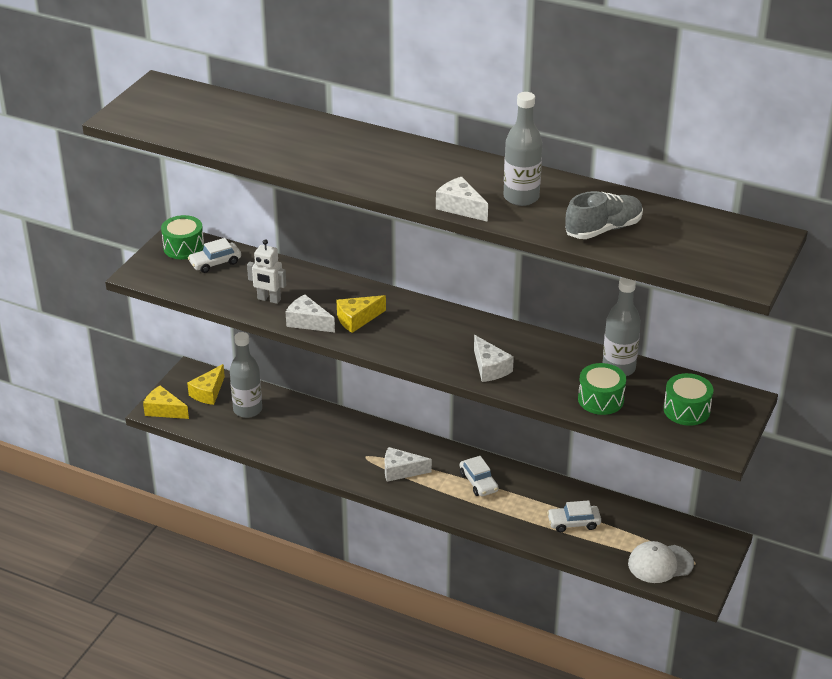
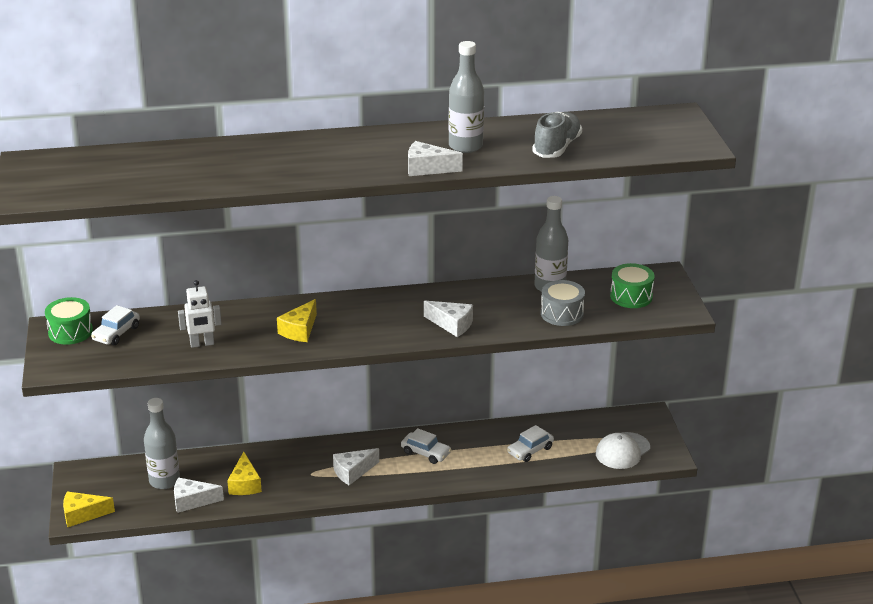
camera: 35 degrees left, 5 degrees down
(208, 392) = (112, 482): yellow cheese -> yellow cheese (245, 484)
(307, 322) = (258, 348): white cheese -> white cheese (192, 501)
(600, 399) = (562, 314): green drum -> grey drum

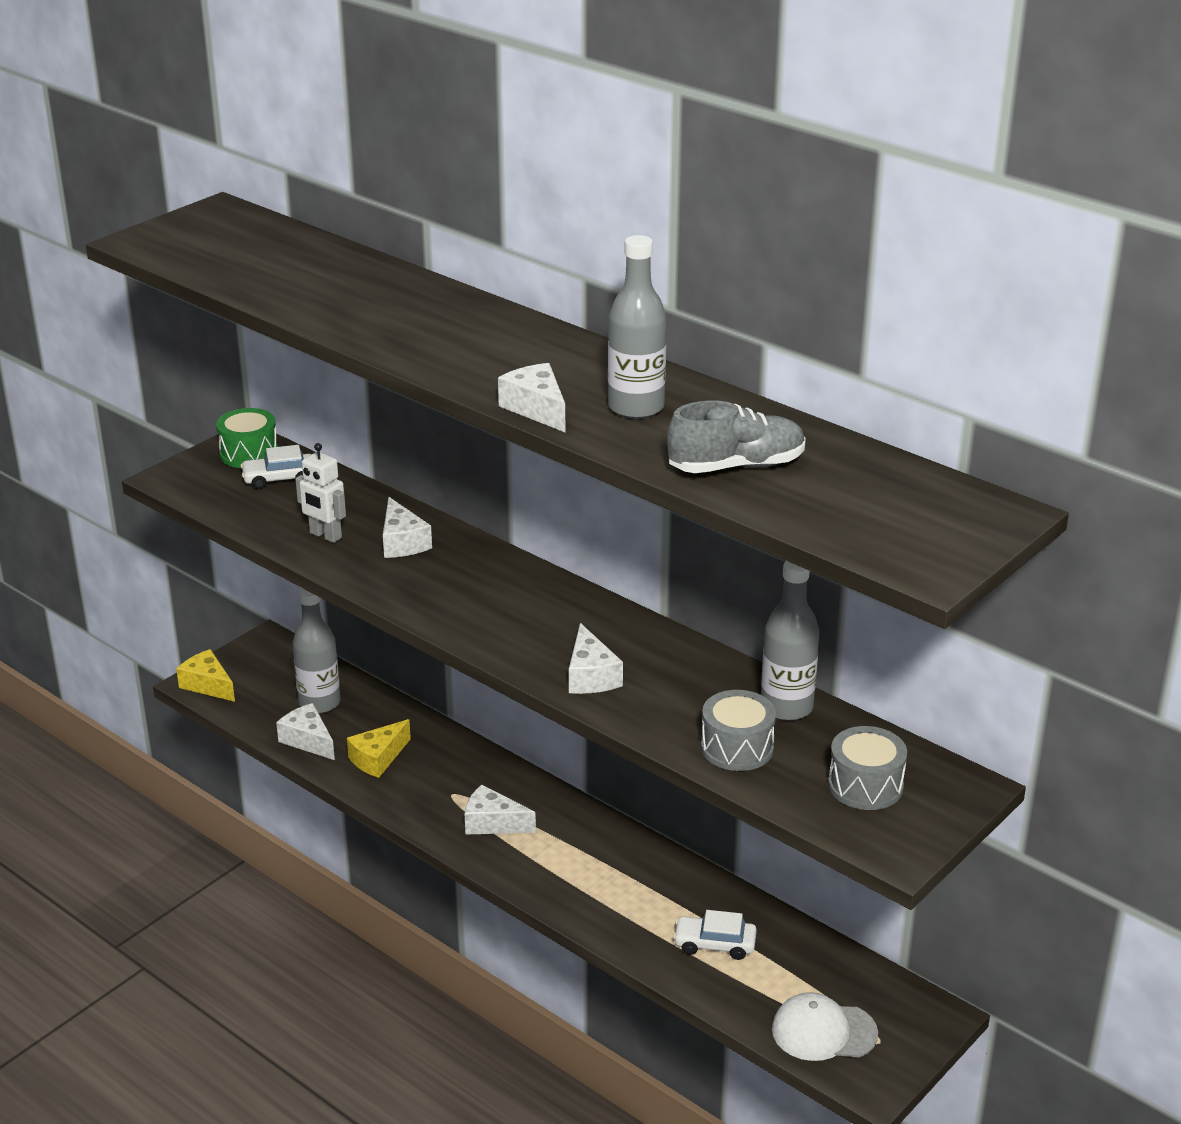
camera: 50 degrees right, 0 degrees up
(248, 323) = (402, 542): none -> white cheese
(300, 330) = (433, 580): yellow cheese -> none
(425, 453) = (598, 859): white car -> none
(631, 296) = (865, 785): green drum -> grey drum

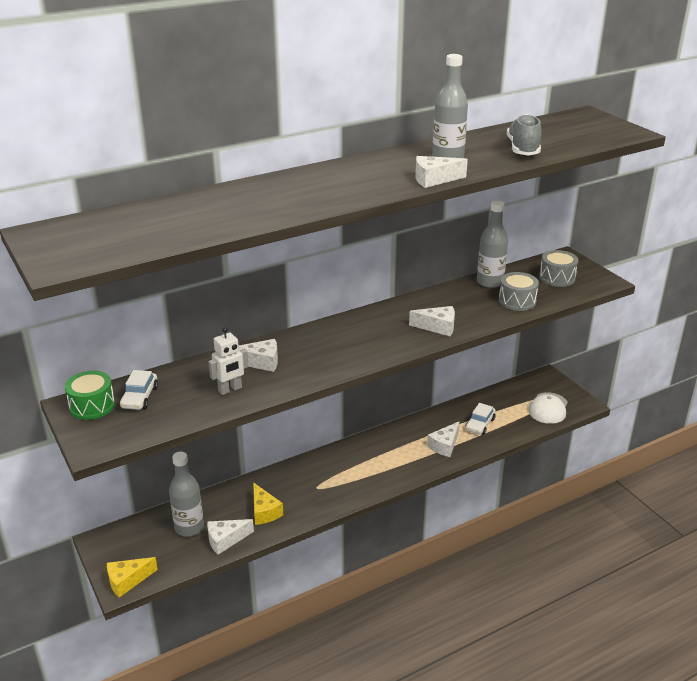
camera: 70 degrees left, 0 degrees up
(492, 823) = (351, 477): white cheese -> white cheese (444, 445)

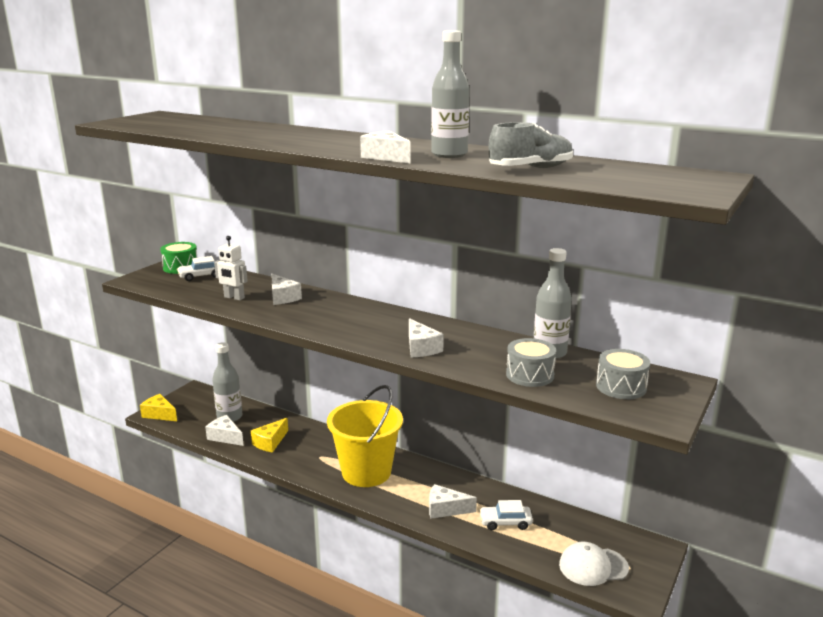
camera: 60 degrees right, 10 degrees down
(363, 468) = (366, 472): none -> yellow bucket

